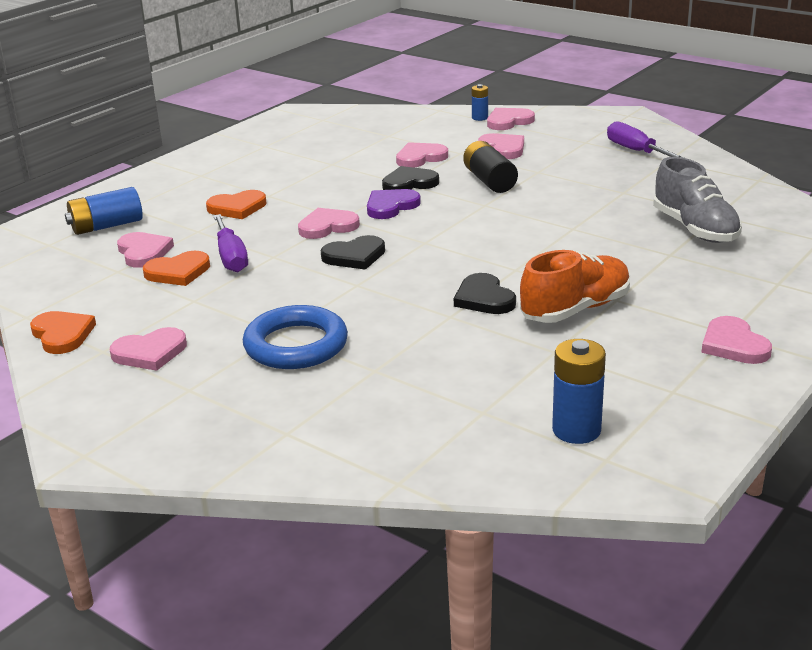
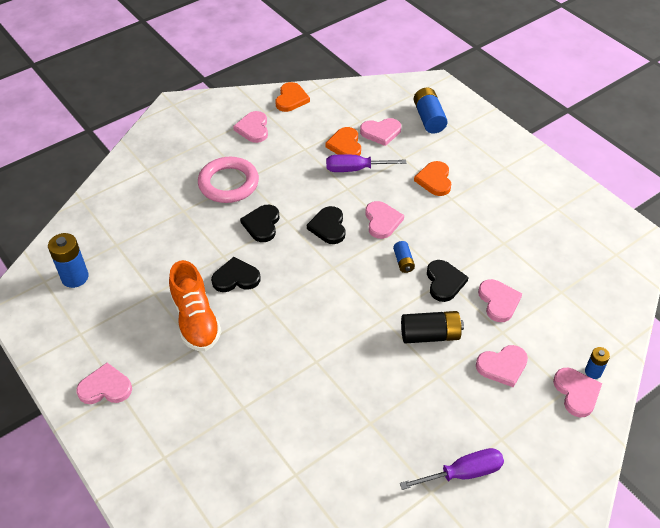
camera: 105 degrees right, 20 degrees up
(62, 334) = (291, 99): orange heart -> orange heart turned 60 degrees counterclockwise
(296, 345) = (228, 183): blue ring -> pink ring
(373, 300) = (262, 224): none -> black heart
(391, 206) = (403, 262): purple heart -> blue battery
(695, 229) = (276, 444): grey shoe -> none

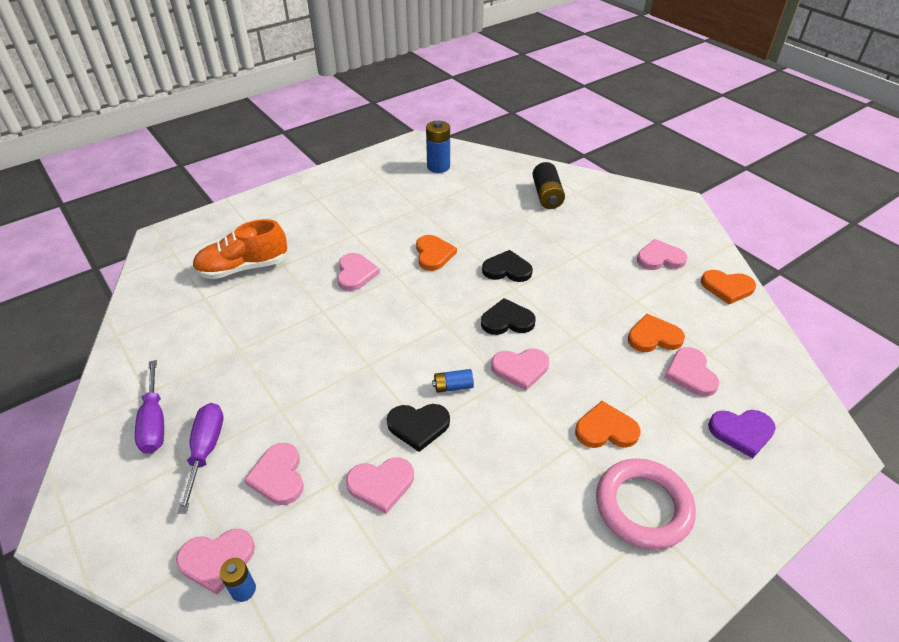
camera: 90 degrees right, 5 degrees down
(105, 387) = (323, 192): pink heart -> pink heart (355, 273)
(196, 320) = (384, 233): orange shoe -> orange shoe (243, 268)
(228, 183) = (565, 244): pink ring -> pink ring (643, 506)
(236, 278) = (433, 254): black heart -> orange heart
(355, 169) = (610, 346): purple screwdriver -> purple screwdriver (206, 450)
(429, 118) = (741, 432): blue battery -> purple heart
(430, 335) = (338, 406): black battery -> black battery (547, 196)

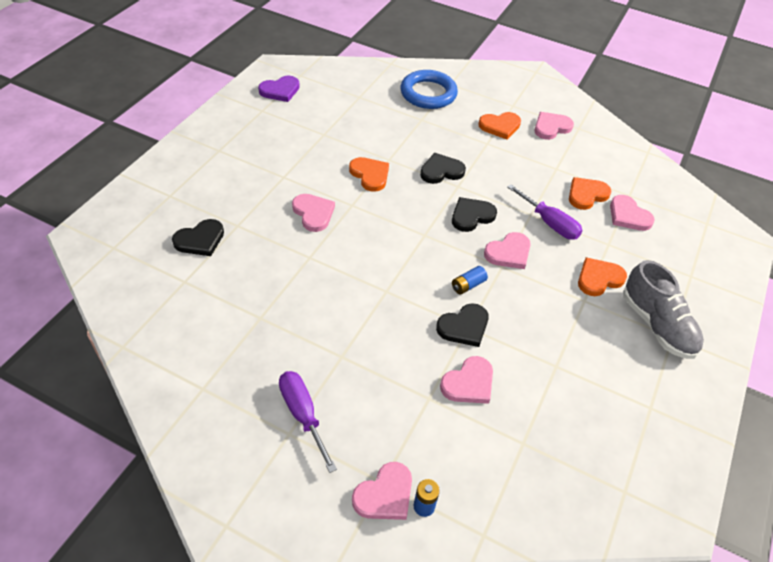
camera: 30 degrees left, 5 degrees up
(154, 422) = (234, 410): purple screwdriver -> purple screwdriver (549, 223)
(243, 268) = (200, 240): orange shoe -> black heart
(278, 476) = (383, 410): pink heart -> none
(438, 167) = (313, 88): blue battery -> none
(547, 196) = (428, 93): black battery -> blue ring
(643, 506) = (657, 325): pink ring -> grey shoe
(727, 288) = (612, 138): orange heart -> orange heart (500, 126)
(741, 432) = (685, 248): purple heart -> purple heart (280, 90)

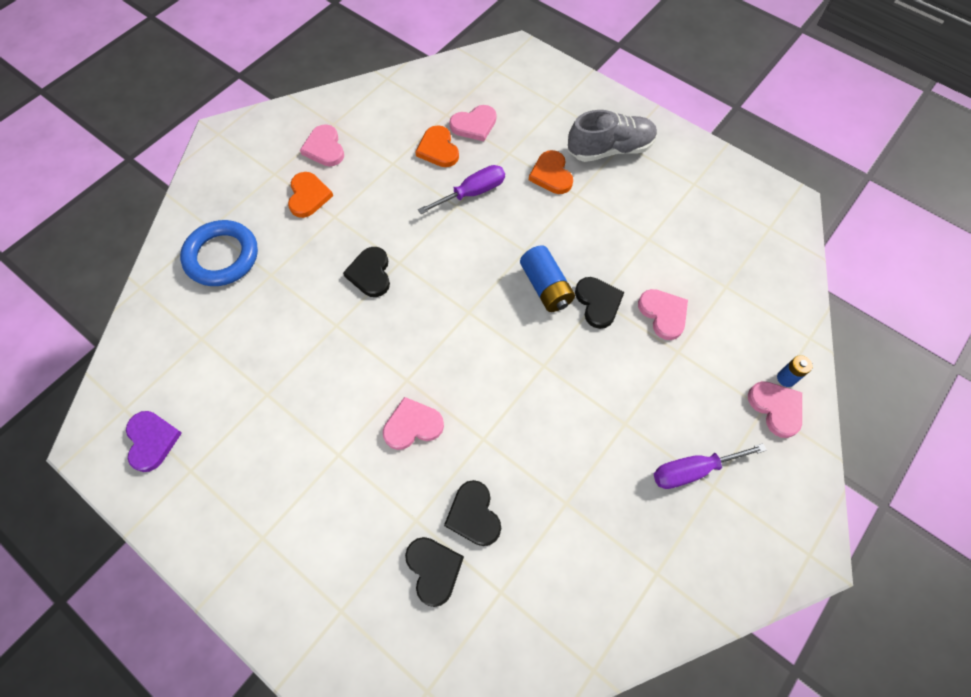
camera: 75 degrees left, 15 degrees up
(370, 175) = (359, 351): orange heart -> none
(468, 285) = (545, 287): blue battery -> blue battery, size x1.75
(471, 216) = (448, 260): black heart -> black heart (474, 515)
(508, 253) = (507, 240): pink heart -> none

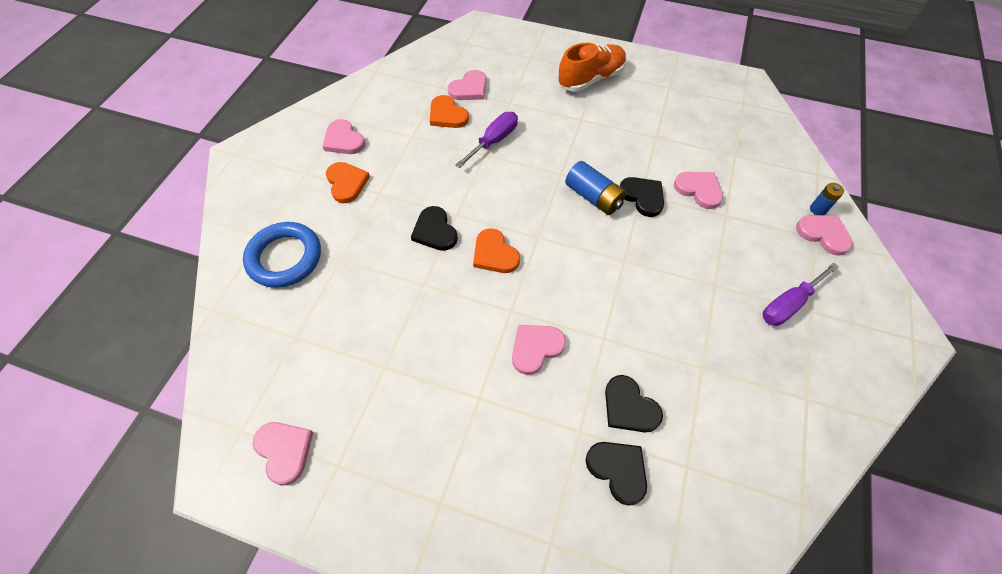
camera: 20 degrees left, 5 degrees down
(152, 441) = (284, 451): purple heart -> pink heart
(551, 174) = (553, 110): orange heart -> orange heart (494, 254)
(610, 149) = (591, 79): grey shoe -> orange shoe

